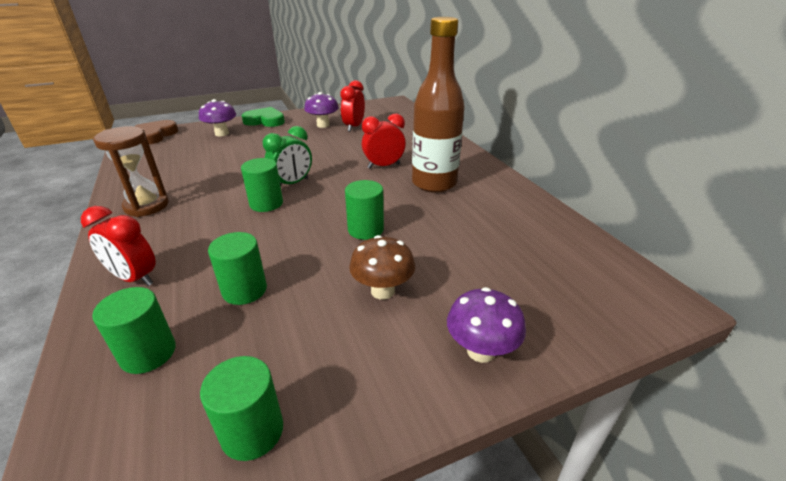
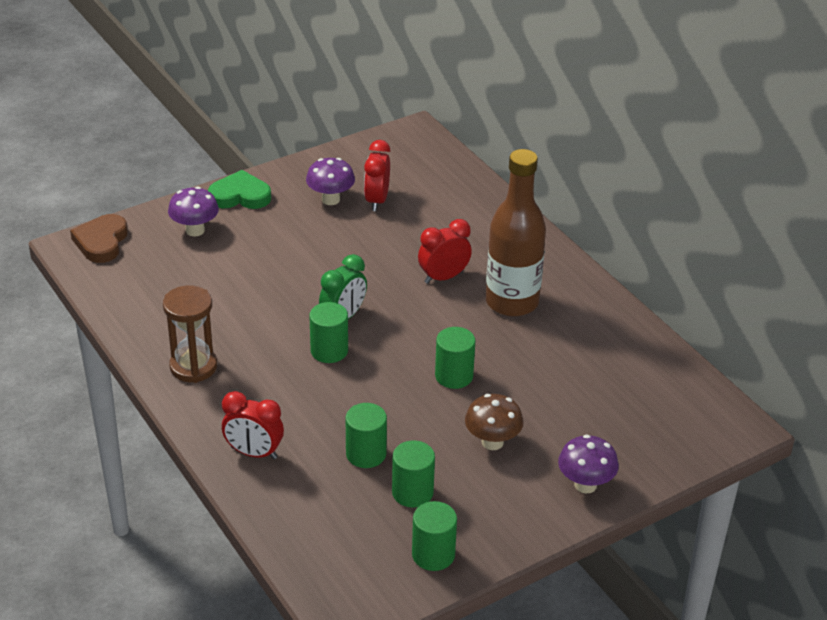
camera: 10 degrees left, 5 degrees up
(148, 353) = (319, 514): green cylinder -> green cylinder (412, 492)

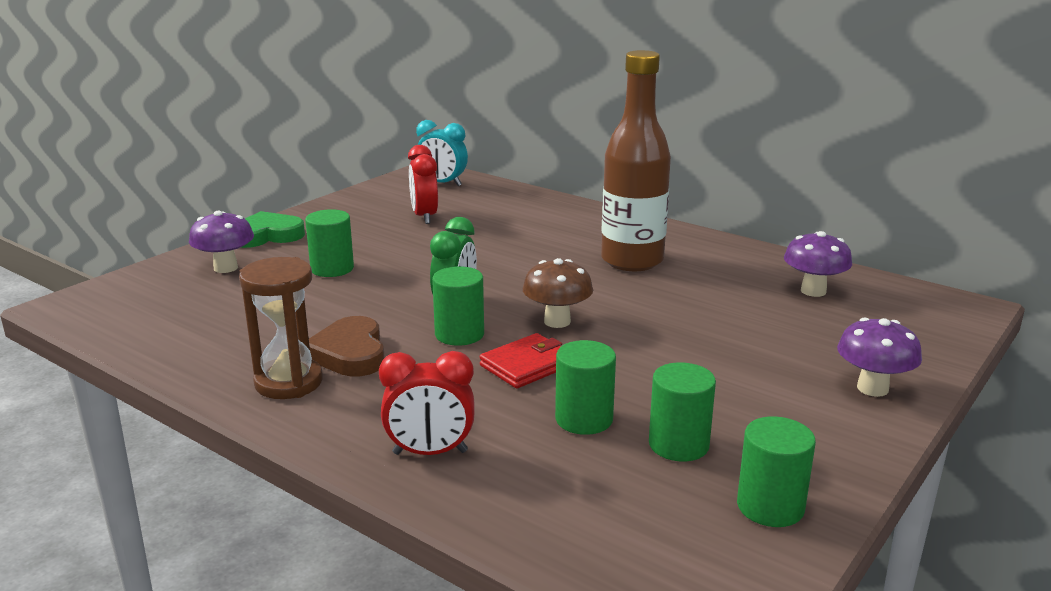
camera: 20 degrees left, 15 degrees down
(101, 242) = (105, 295): brown heart -> brown heart (350, 353)
(330, 199) = (373, 223): purple mushroom -> purple mushroom (813, 291)
(358, 395) = (527, 365): none -> red wallet
(417, 154) = (442, 184): none -> turquoise clock
(443, 277) = (542, 256): red clock -> none
(454, 376) = (626, 327): green cylinder -> green cylinder (332, 269)
(492, 442) = (726, 374): brown mushroom -> brown mushroom (557, 321)

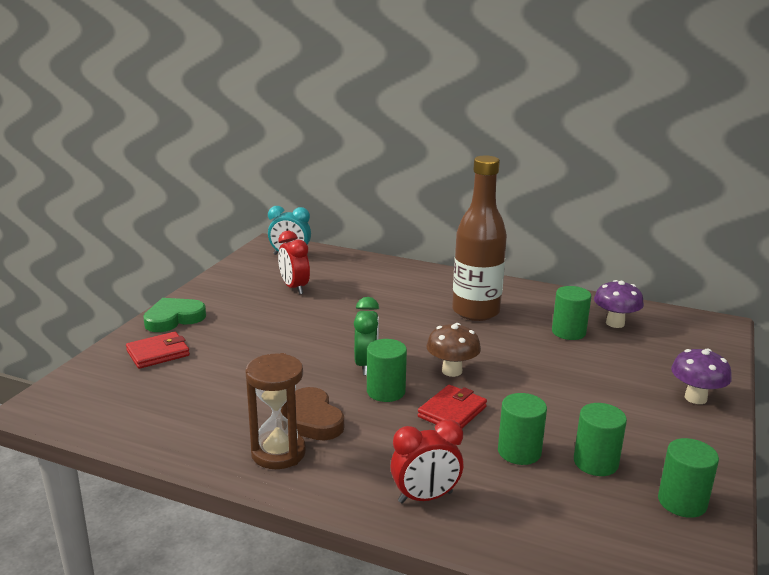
camera: 15 degrees left, 0 degrees up
(225, 268) = (158, 353): purple mushroom -> red wallet
(332, 269) = (248, 344): green cylinder -> green cylinder (568, 332)

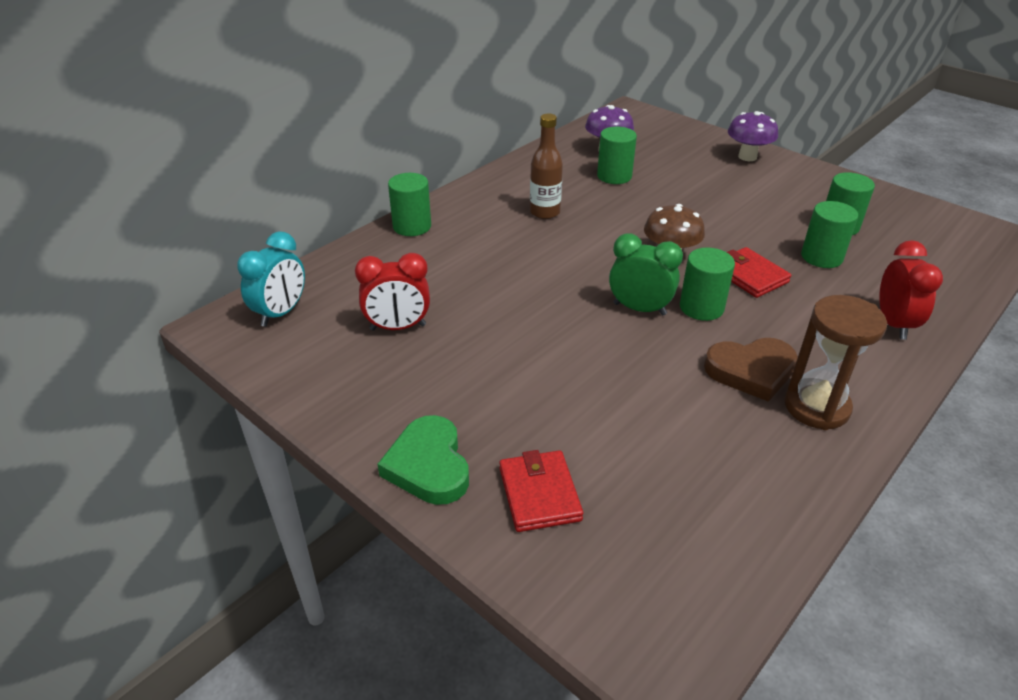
camera: 70 degrees left, 15 degrees up
(476, 311) = (545, 212): brown bottle -> brown bottle, size x0.55
(682, 502) = (891, 207): green cylinder -> green cylinder (412, 226)

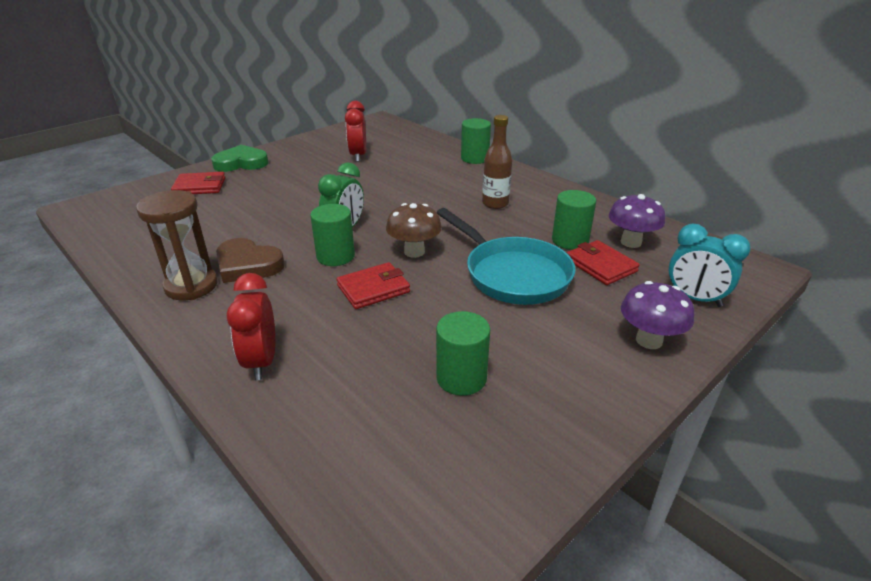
camera: 95 degrees right, 5 degrees down
(281, 313) = (383, 130): turquoise clock -> turquoise clock (694, 299)
(653, 166) = (601, 265): none -> red wallet
(686, 204) = (512, 274): none -> turquoise pan
(751, 371) = (248, 265): brown heart -> brown heart turned 60 degrees counterclockwise
(821, 257) = (395, 344): green cylinder -> none
(893, 324) = (261, 361): red clock -> red clock turned 75 degrees clockwise

